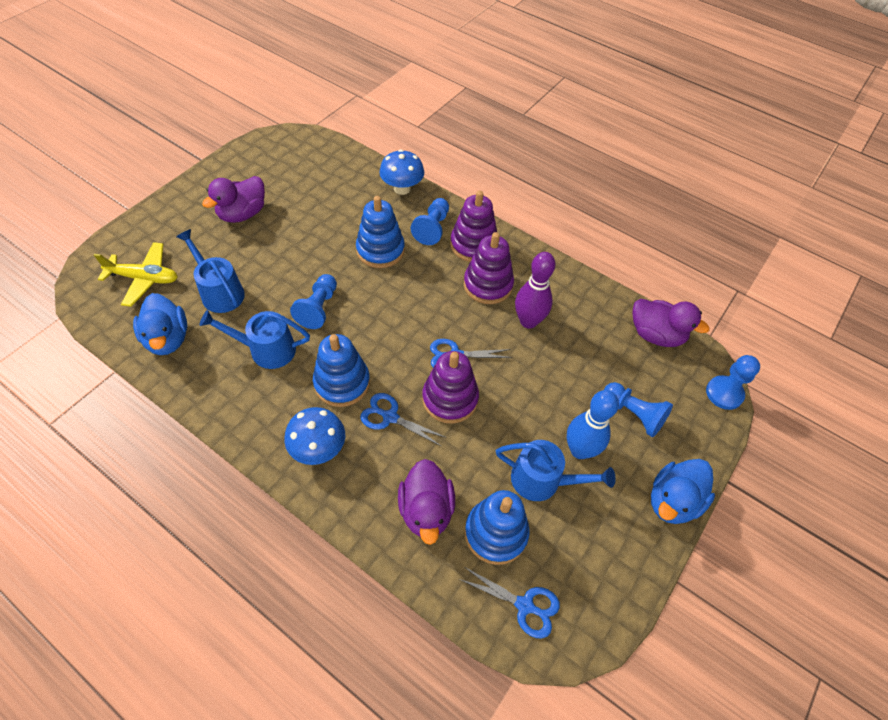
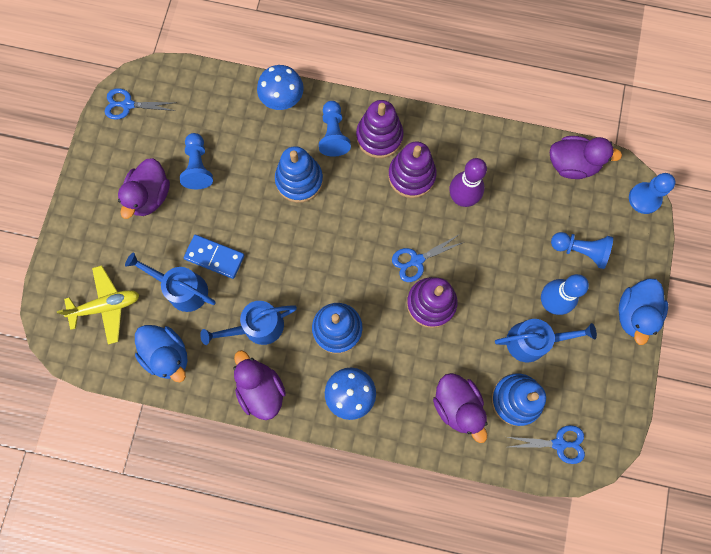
camera: 20 degrees left, 20 degrees up
(233, 405) = (261, 389): none -> purple duck
(266, 279) = (214, 257): none -> blue domino
(318, 308) = (278, 266): blue pawn -> blue pawn (198, 166)
(390, 417) = (391, 341): blue scissors -> blue scissors (128, 105)

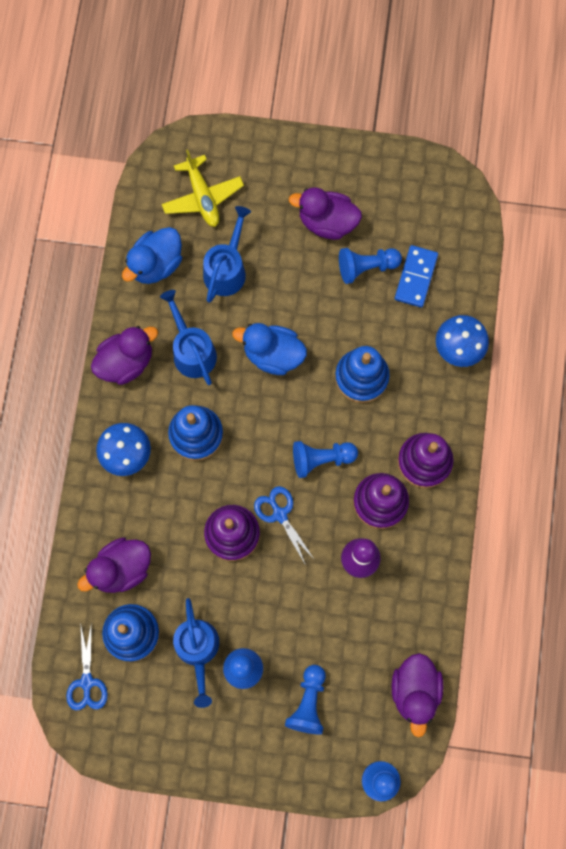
camera: 85 degrees right, 0 degrees up
(128, 105) = (431, 183): blue scissors -> none
(214, 257) = (264, 297): blue domino -> blue domino (415, 277)
(333, 134) = (421, 409): blue pawn -> blue pawn (321, 459)
(634, 314) = (238, 768): blue duck -> blue duck (273, 354)

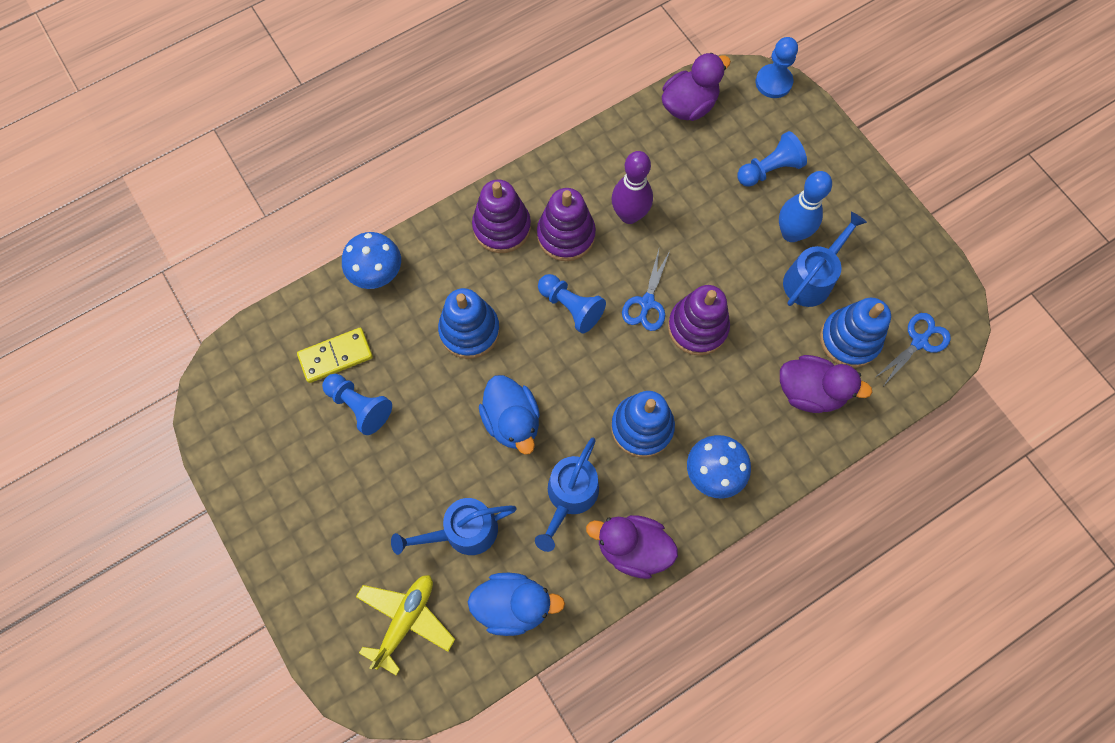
camera: 130 degrees left, 5 degrees down
(327, 222) = (340, 477): purple duck -> none
(415, 277) = (336, 356): blue domino -> yellow domino

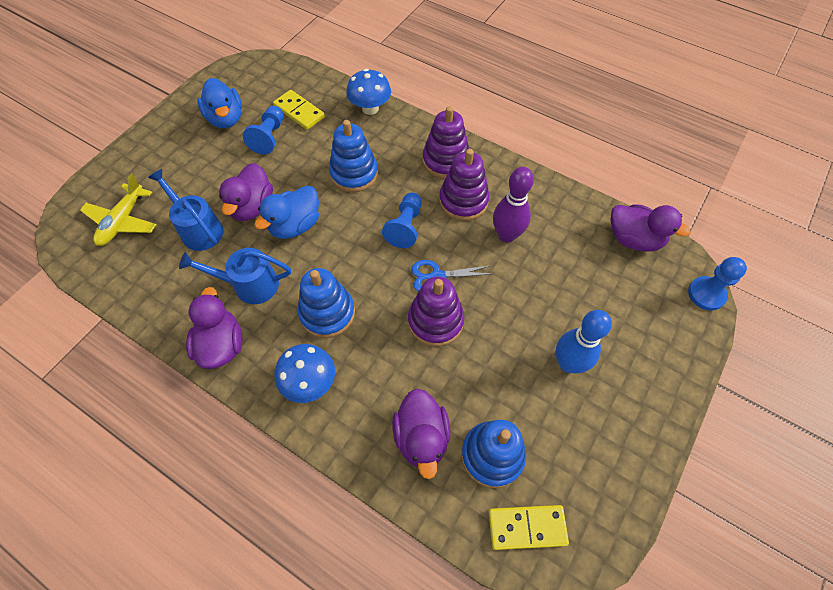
camera: 65 degrees right, 10 degrees down
(406, 620) = (123, 221): yellow plane -> yellow plane turned 105 degrees clockwise
(460, 460) = (252, 207): none -> purple duck
(513, 605) = (151, 281): blue duck -> blue duck (226, 118)
(769, 169) = (618, 322): blue pawn -> none
(811, 278) = (534, 397): blue watering can -> none
(919, 341) = (527, 527): blue scissors -> yellow domino

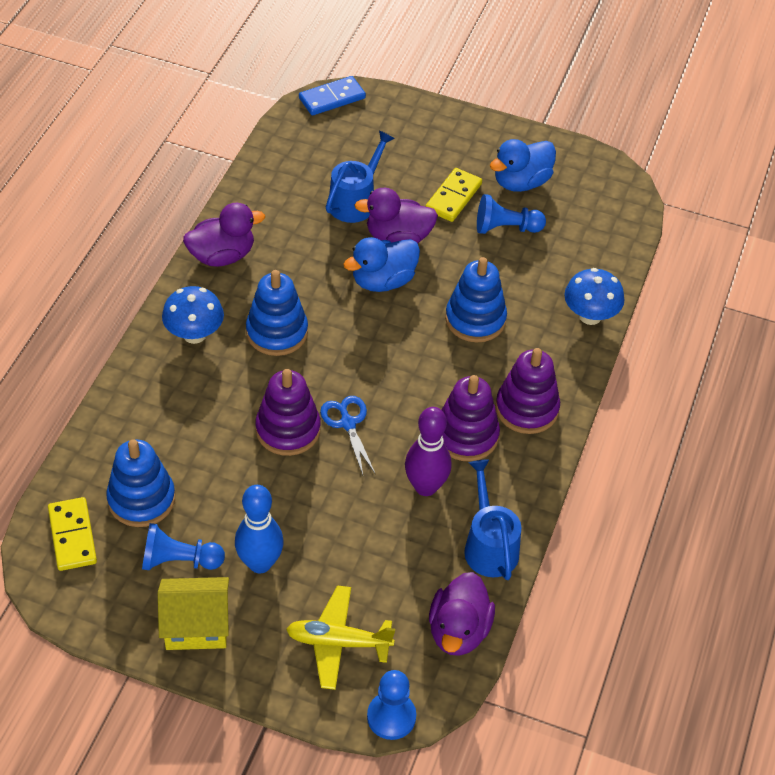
camera: 75 degrees right, 10 degrees down
(65, 225) = (332, 98): none -> blue domino
(123, 221) = (349, 139): yellow plane -> yellow plane (338, 642)
(249, 285) = (296, 260): blue watering can -> blue watering can (489, 545)
(295, 225) = (383, 281): blue duck -> blue duck turned 60 degrees counterclockwise
(299, 112) = (557, 246): yellow domino -> yellow domino (453, 197)
(405, 227) = (410, 383): blue pawn -> blue pawn (179, 560)
(421, 437) = (151, 436): purple duck -> none
(628, 423) = (196, 626): none -> yellow house

